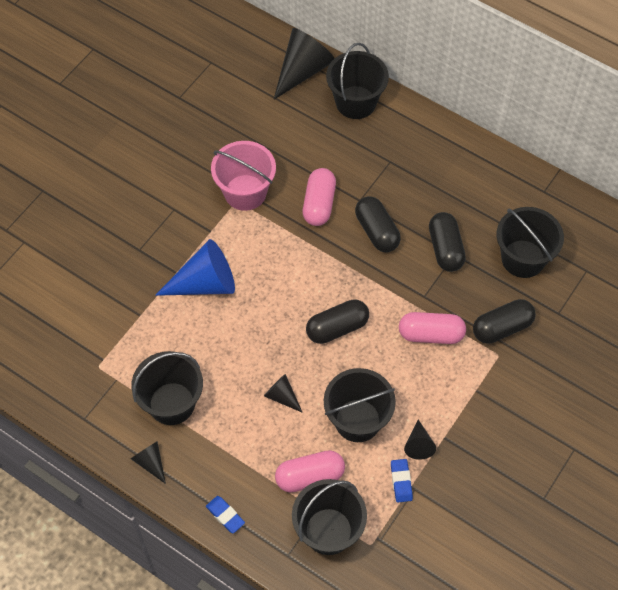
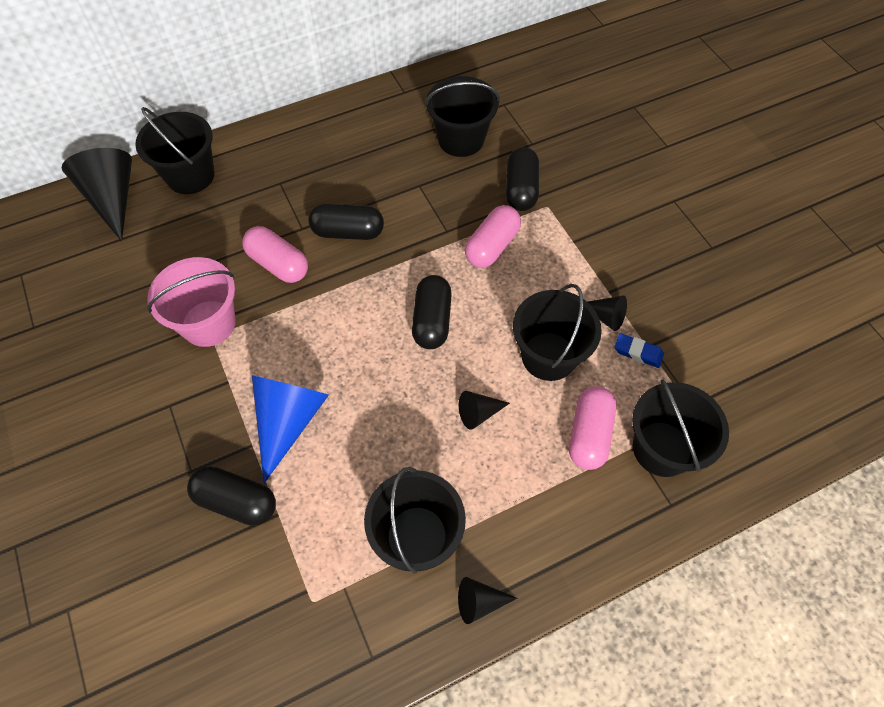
camera: 60 degrees left, 0 degrees up
(225, 515) = (592, 548): blue eraser -> none
(445, 249) = (408, 189): black capsule -> black capsule (236, 501)

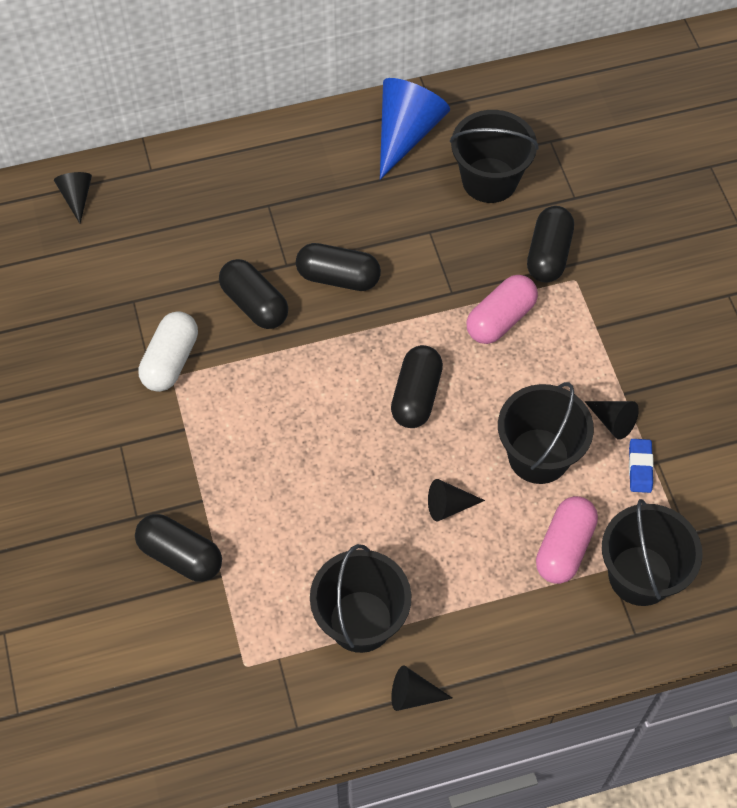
camera: 10 degrees right, 0 degrees up
(113, 199) = (77, 197): black cone -> black cone, size x0.51
(190, 176) = (167, 181): black bucket -> none
(208, 323) = (170, 361): pink bucket -> white capsule
(278, 264) = (254, 304): pink capsule -> black capsule
(289, 420) = (244, 481): blue cone -> blue cone (406, 133)
(638, 352) = (640, 467): blue eraser -> blue eraser turned 60 degrees clockwise

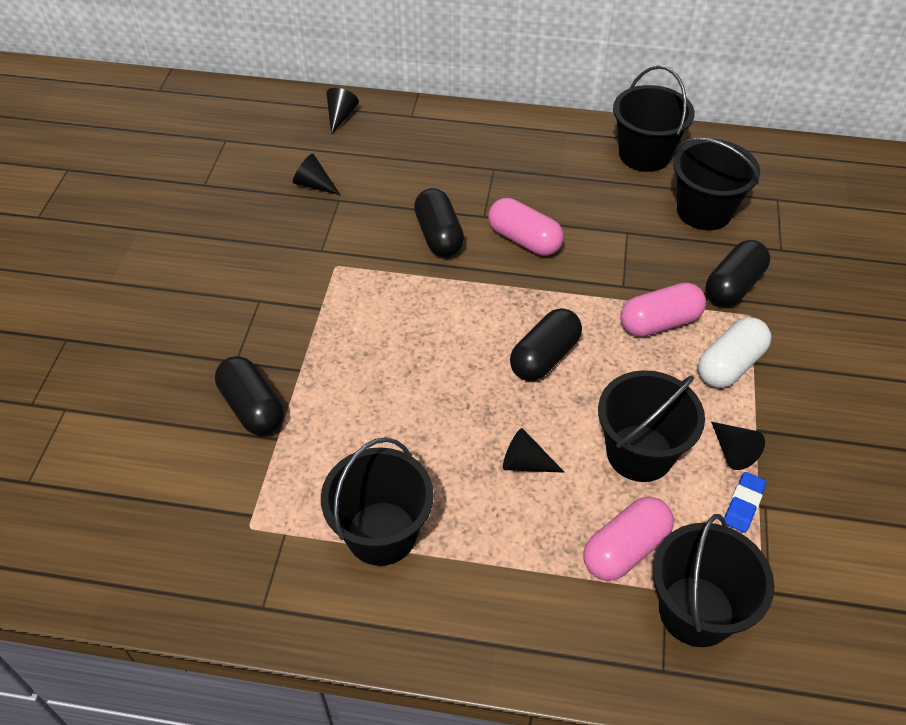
camera: 25 degrees right, 10 degrees down
(170, 361) = (341, 253): white capsule -> white capsule (729, 365)
(338, 277) = (524, 240): black capsule -> pink capsule
(406, 133) = (644, 154): blue cone -> black bucket
(413, 695) = (393, 627): black cone -> black cone (314, 184)

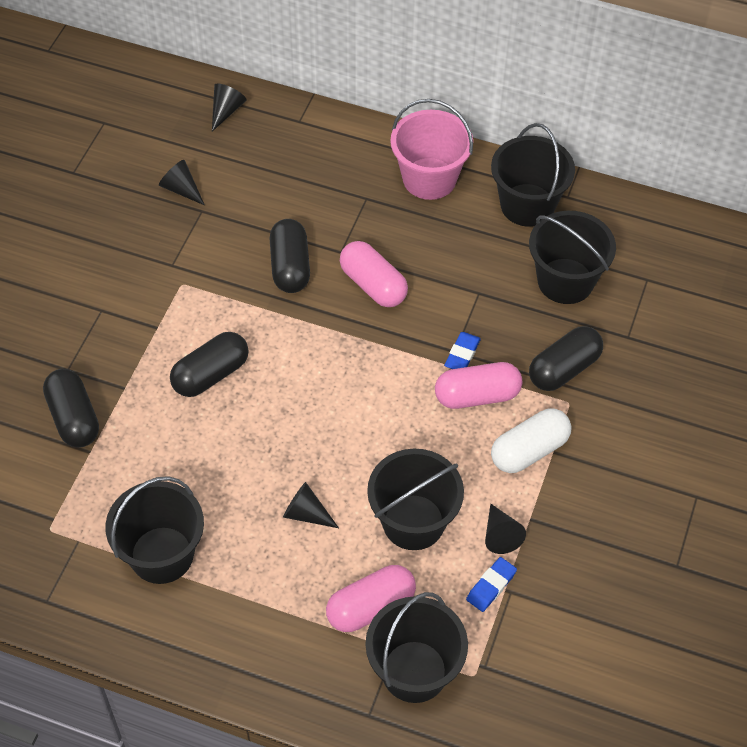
camera: 10 degrees right, 5 degrees up
(544, 357) = (355, 413): black capsule -> black capsule (211, 375)
(547, 145) = (429, 179): none -> pink bucket
(631, 288) = (462, 354): none -> blue eraser

